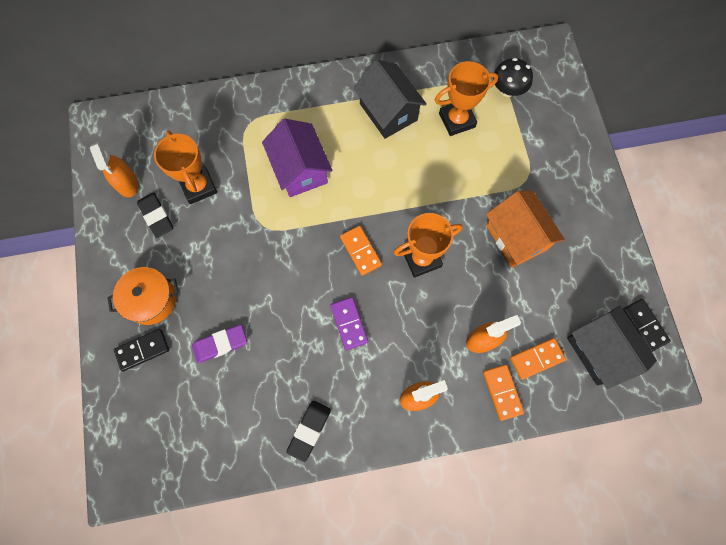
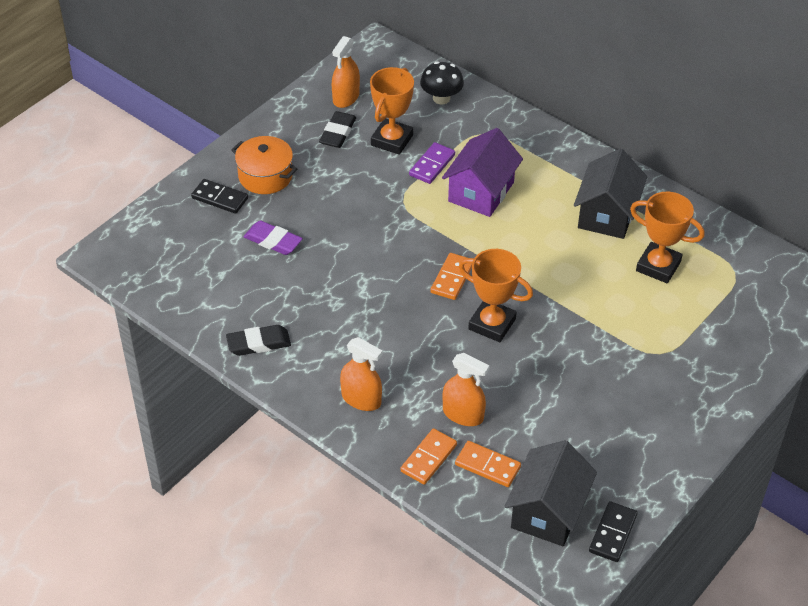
camera: 50 degrees right, 25 degrees down
(349, 323) = (378, 311): purple domino -> purple domino (432, 165)
(507, 90) = (736, 284): black mushroom -> black mushroom (441, 98)
(516, 237) = (591, 380): orange house -> none

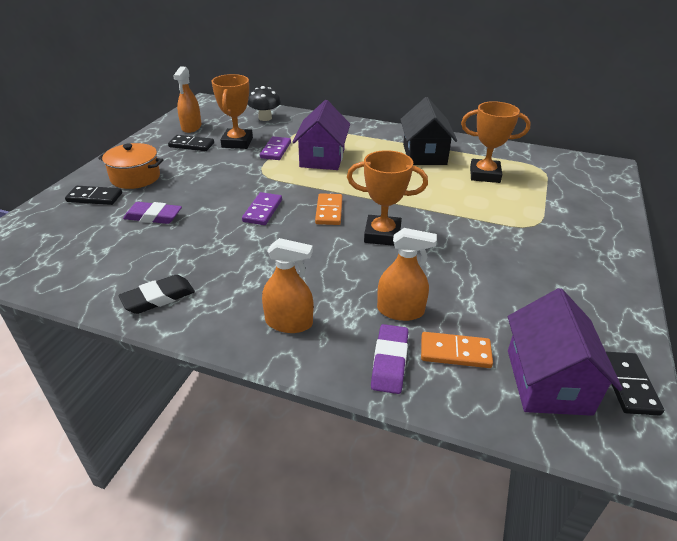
camera: 20 degrees left, 10 degrees down
(338, 133) = (191, 145): black eraser -> black domino
(383, 260) = (262, 211): none -> purple domino
(428, 458) = (389, 362): orange domino -> purple eraser
(547, 511) = (547, 381): black house -> purple house

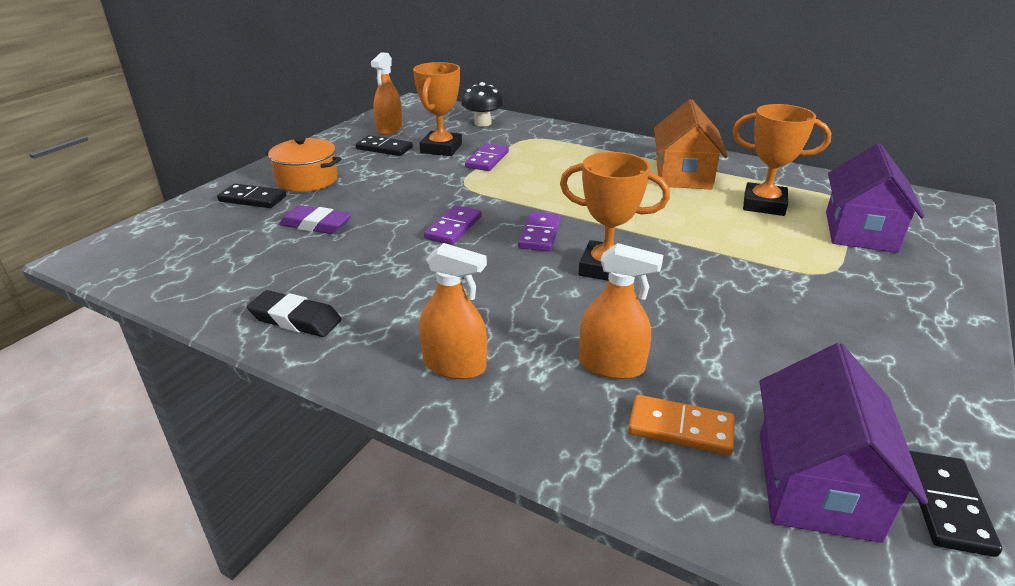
camera: 10 degrees right, 5 degrees down
(158, 298) = (295, 319): black eraser -> black eraser turned 45 degrees clockwise
(322, 158) = (545, 172): purple house -> purple house (860, 231)
(329, 211) = (539, 234): orange domino -> purple domino
(389, 362) = (582, 430): purple eraser -> none
(424, 154) = (683, 175): black house -> orange house

